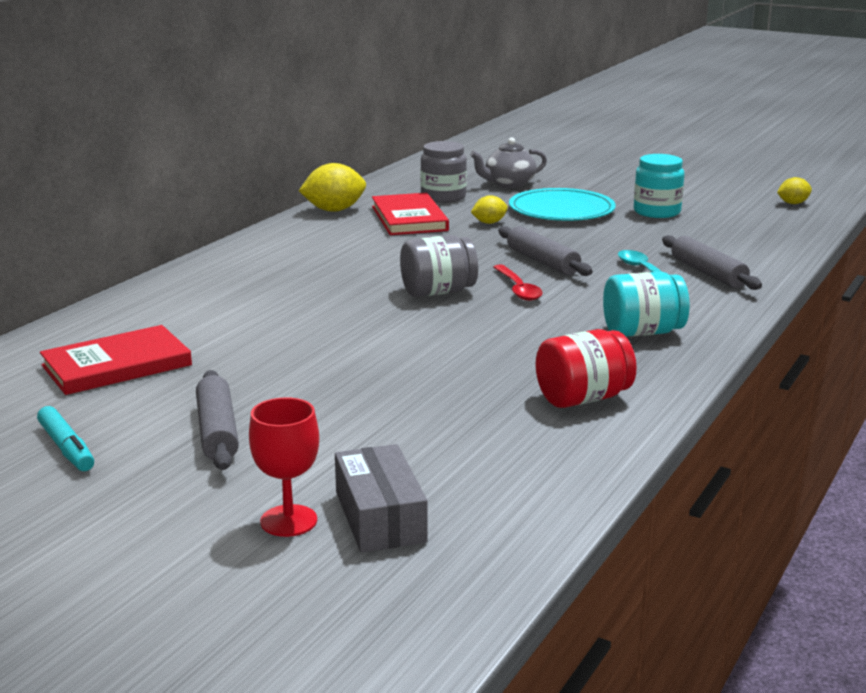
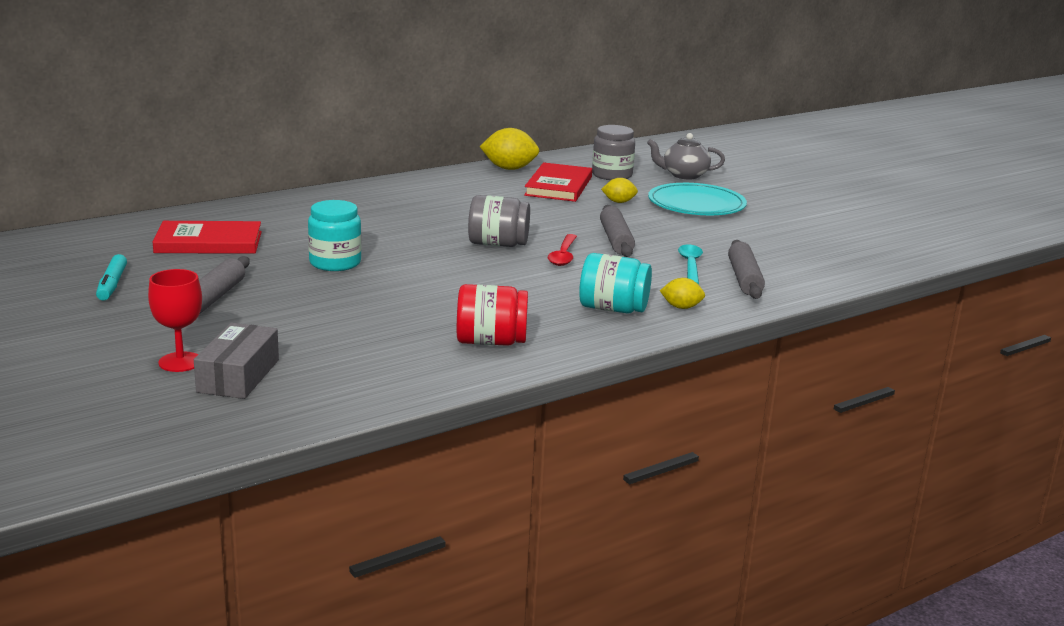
camera: 25 degrees right, 0 degrees up
(657, 212) = (780, 222): turquoise jar -> turquoise jar (335, 263)
(793, 203) = (924, 240): yellow lemon -> yellow lemon (681, 307)

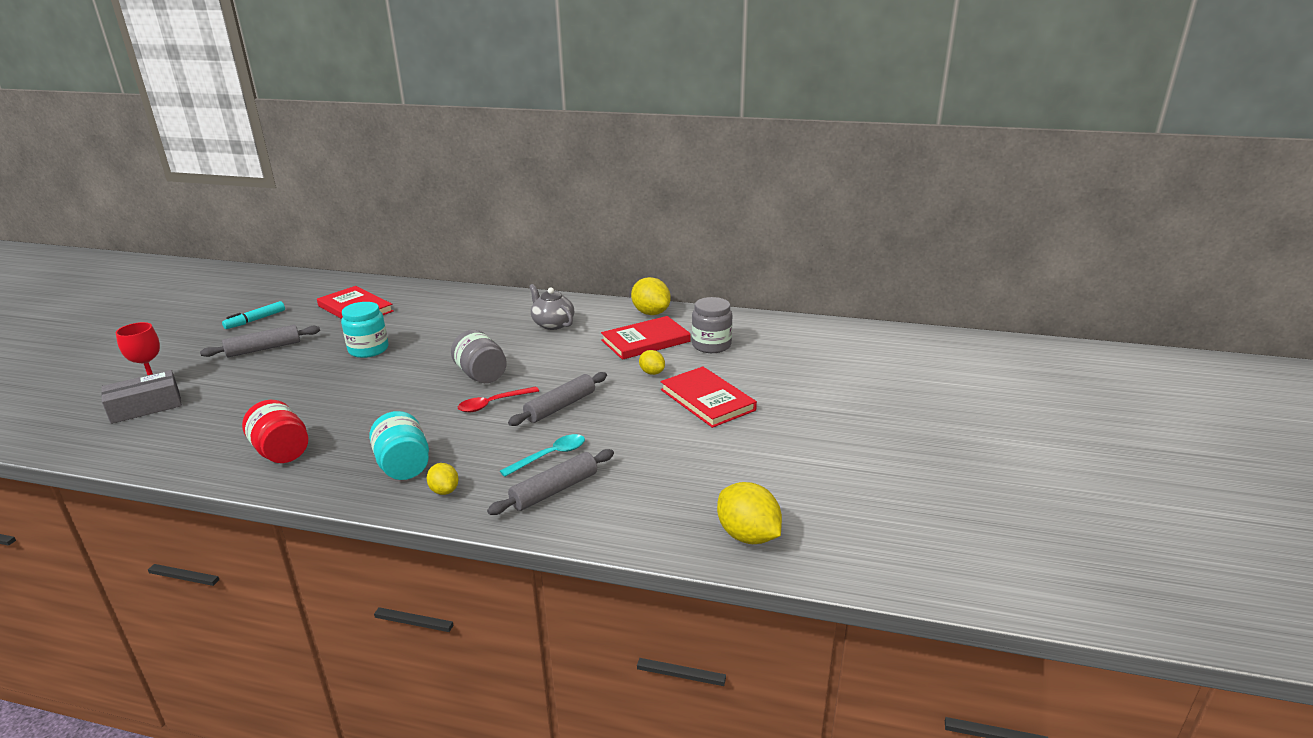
camera: 50 degrees right, 5 degrees up
(684, 175) = (772, 367): grey teapot -> grey teapot (552, 324)
(696, 204) = (707, 400): turquoise plate -> red book
(890, 254) = (748, 535): none -> yellow lemon

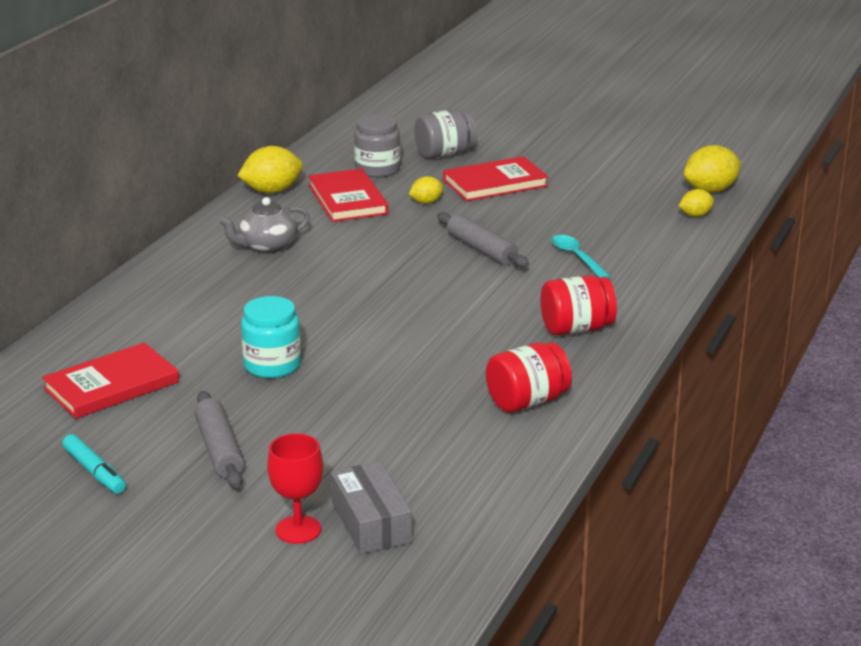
camera: 80 degrees left, 0 degrees up
(403, 466) = (576, 329): turquoise jar -> red jar
(444, 490) = (625, 307): yellow lemon -> yellow lemon (695, 215)
(481, 375) = (388, 290): grey jar -> grey jar (445, 154)
(493, 404) = (461, 283): red spoon -> none
(554, 490) = (635, 257): grey rolling pin -> none

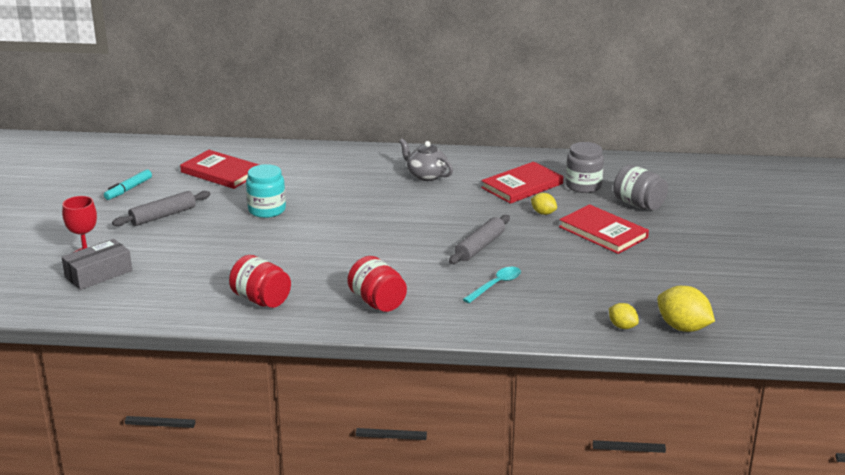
camera: 70 degrees right, 0 degrees up
(272, 191) = (512, 159): yellow lemon -> none

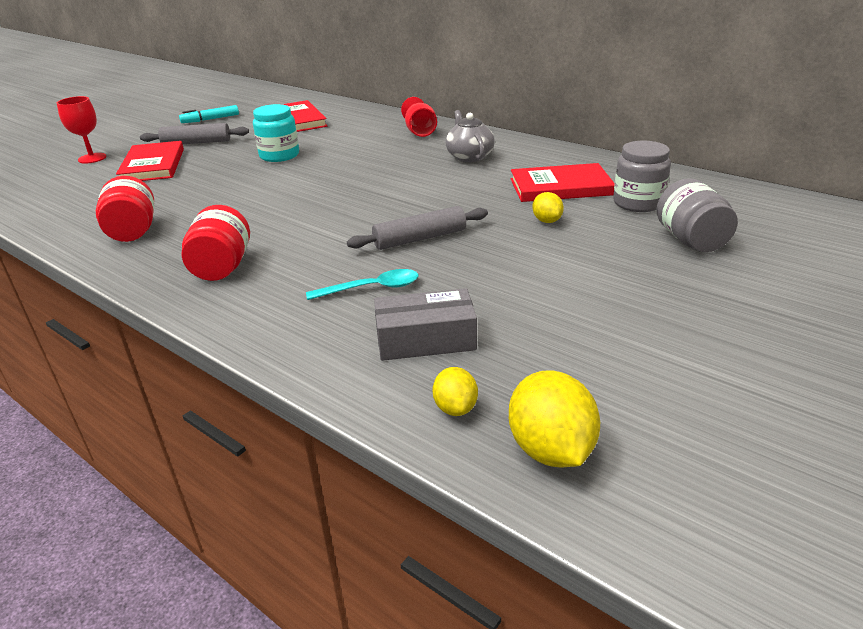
camera: 35 degrees right, 5 degrees up
(98, 274) = (70, 175): grey box -> grey box (425, 339)
(353, 161) = (420, 132): none -> red goblet
(603, 232) = (596, 262): red book -> red book (153, 165)

